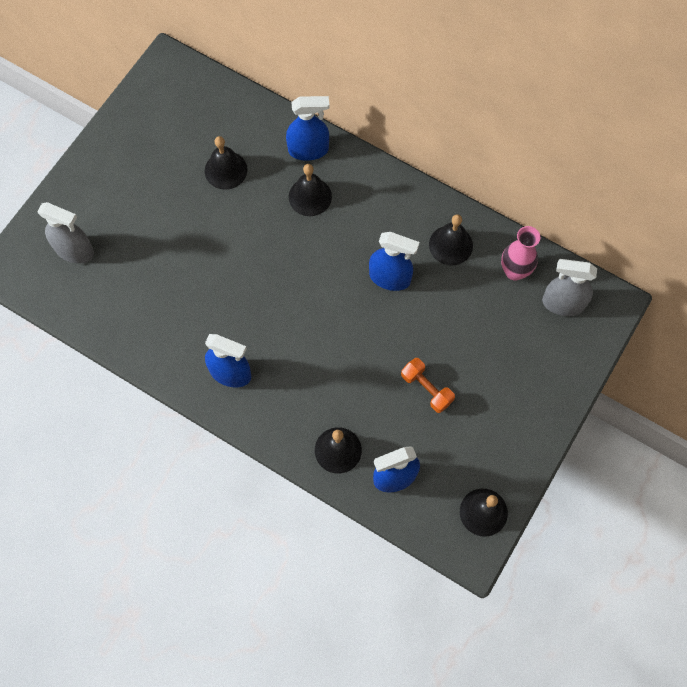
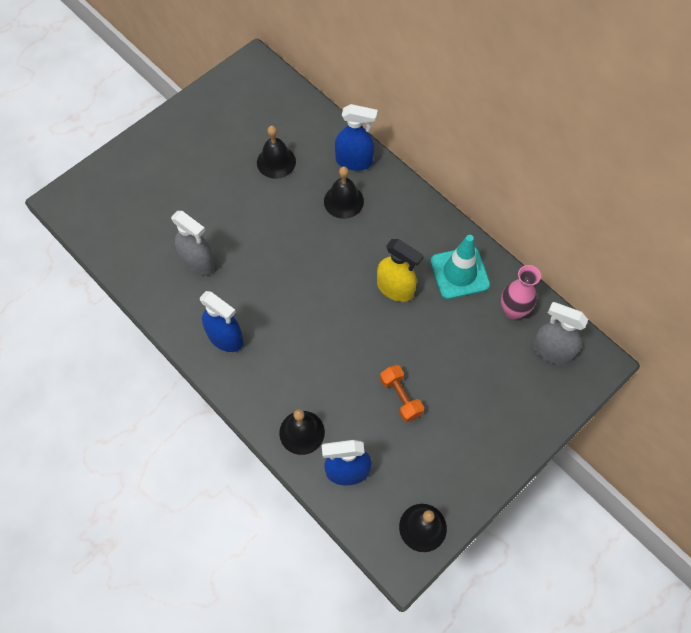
camera: 15 degrees right, 5 degrees down
(75, 250) = (124, 199): grey spray bottle -> grey spray bottle (198, 262)
(390, 278) = (395, 289): blue spray bottle -> yellow spray bottle
(450, 245) = (459, 273): black bell -> turquoise traffic cone

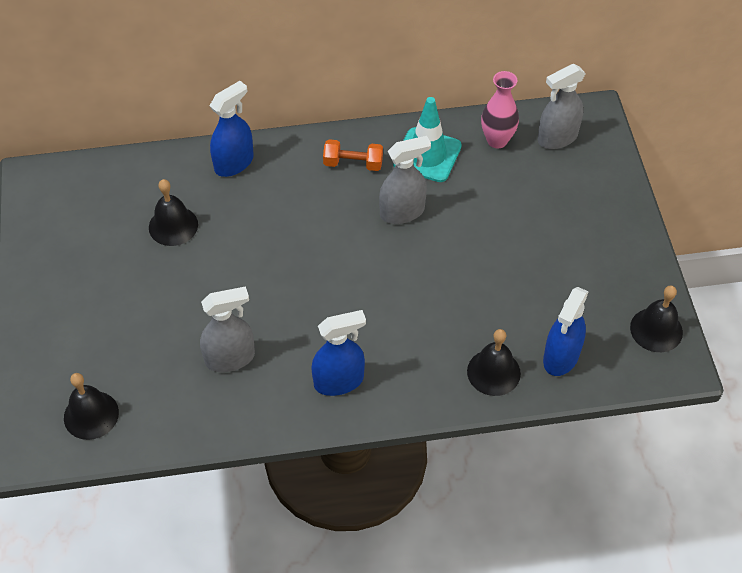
camera: 55 degrees left, 10 degrees down
(343, 201) = (271, 197): black bell -> black bell (91, 415)
(395, 289) = (402, 212): yellow spray bottle -> grey spray bottle
(401, 397) = (517, 272): orange dumbbell -> orange dumbbell (353, 163)

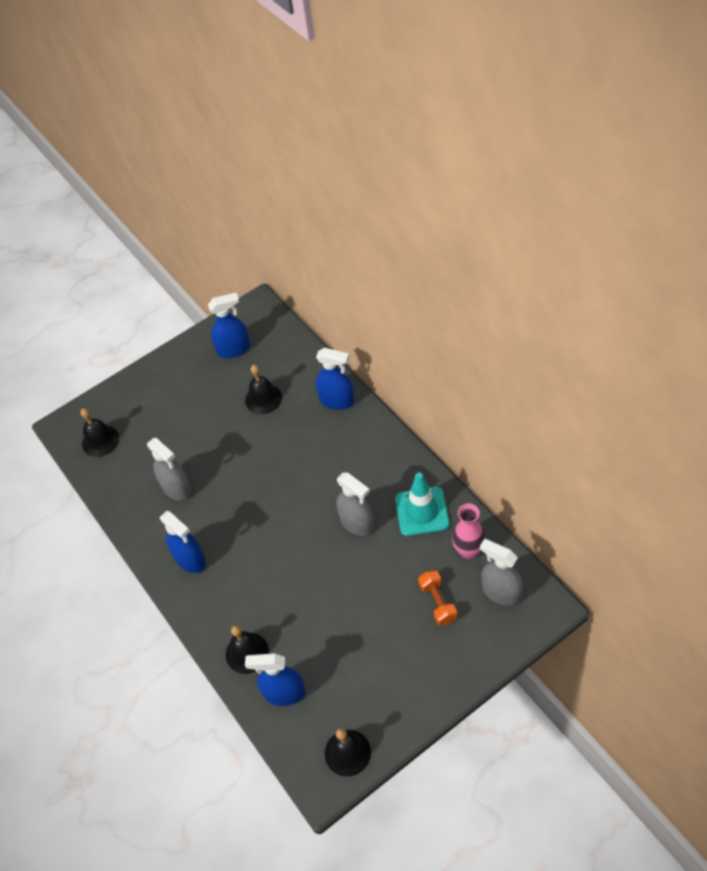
camera: 70 degrees right, 0 degrees up
(76, 224) = (234, 349): none -> blue spray bottle
(353, 163) = (382, 469): orange dumbbell -> orange dumbbell (437, 602)

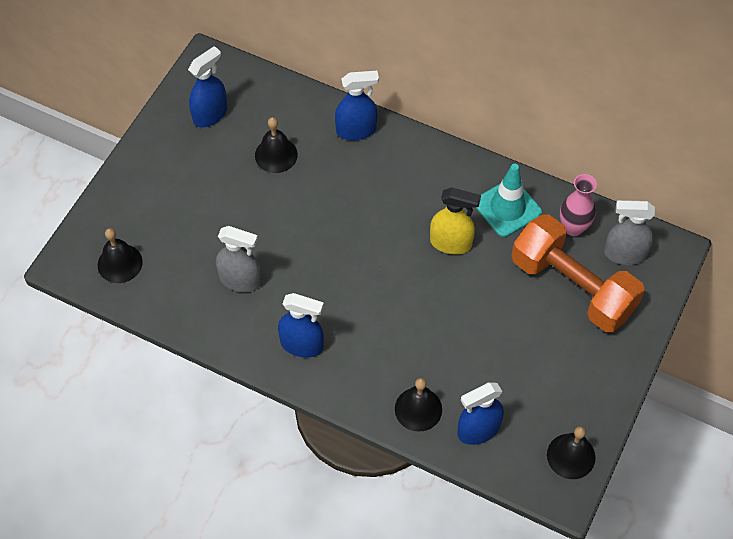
camera: 35 degrees left, 5 degrees up
(357, 523) = (451, 243): grey spray bottle -> yellow spray bottle
(437, 602) = (573, 286): orange dumbbell -> orange dumbbell, size x2.33

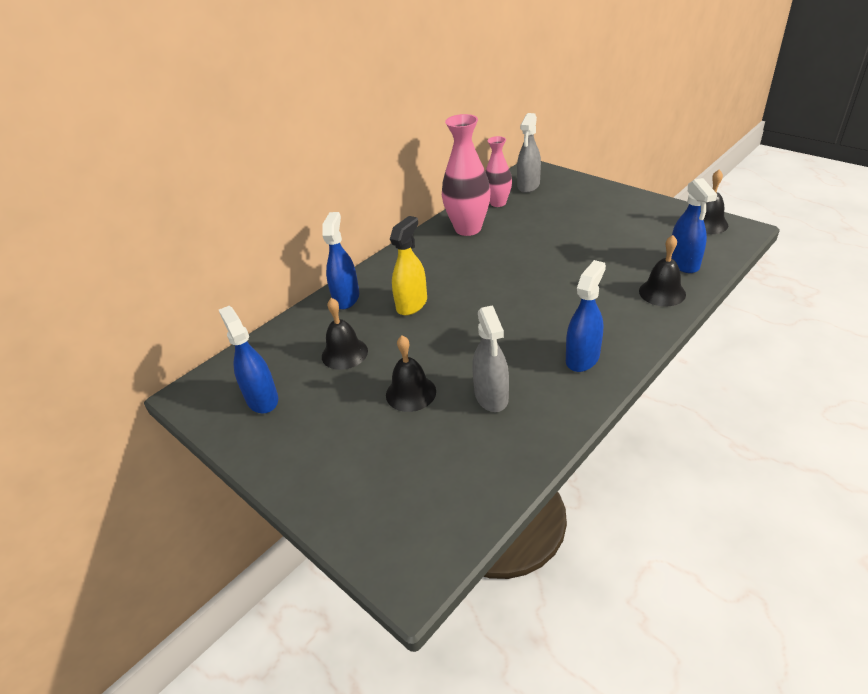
camera: 70 degrees left, 20 degrees down
(120, 263) = (432, 509): black bell -> black bell (411, 393)
(240, 280) = (491, 396): grey spray bottle -> grey spray bottle turned 135 degrees clockwise
(451, 243) = (492, 258): yellow spray bottle -> yellow spray bottle (412, 304)
(507, 208) = (468, 229): turquoise traffic cone -> pink vase
(573, 286) = (551, 208): orange dumbbell -> none

